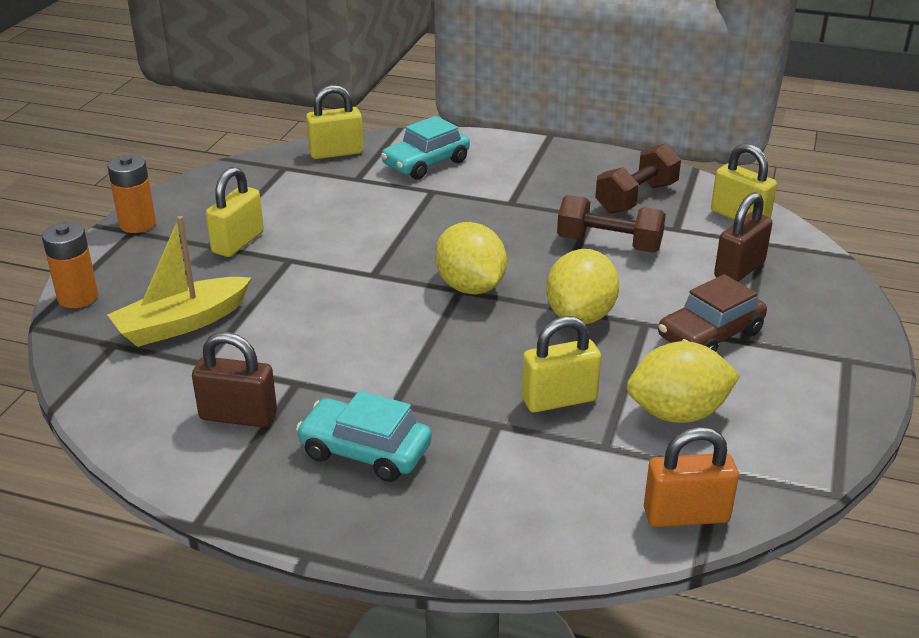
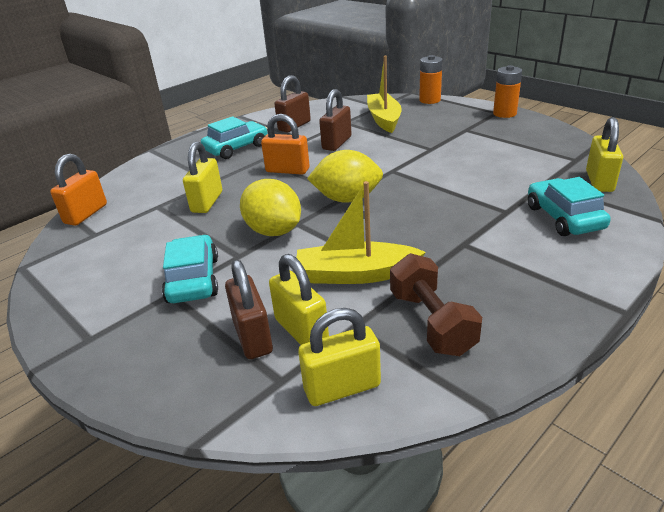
camera: 120 degrees right, 0 degrees up
(238, 243) = (463, 136): yellow padlock -> yellow padlock (301, 330)
(301, 344) = (337, 143): none -> brown padlock
(420, 361) = (287, 170): none -> orange padlock
(609, 244) = (355, 274): brown dumbbell -> yellow boat
(677, 413) = (146, 237): yellow lemon -> none
(710, 335) = (193, 279): brown car -> turquoise car

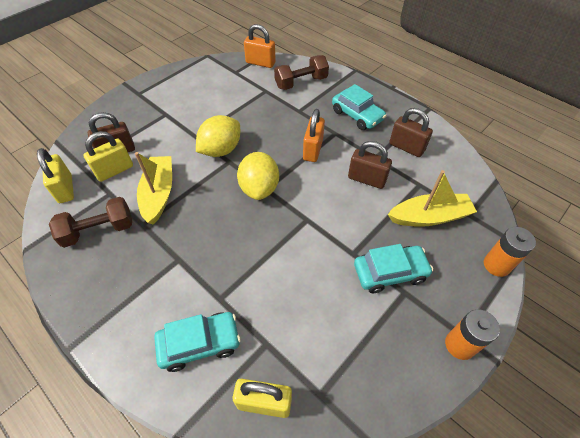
camera: 85 degrees right, 20 degrees up
(155, 181) = (301, 83): none -> brown dumbbell
(193, 279) = (176, 121): turquoise car -> turquoise car (390, 273)
(207, 202) = (267, 112): yellow padlock -> none

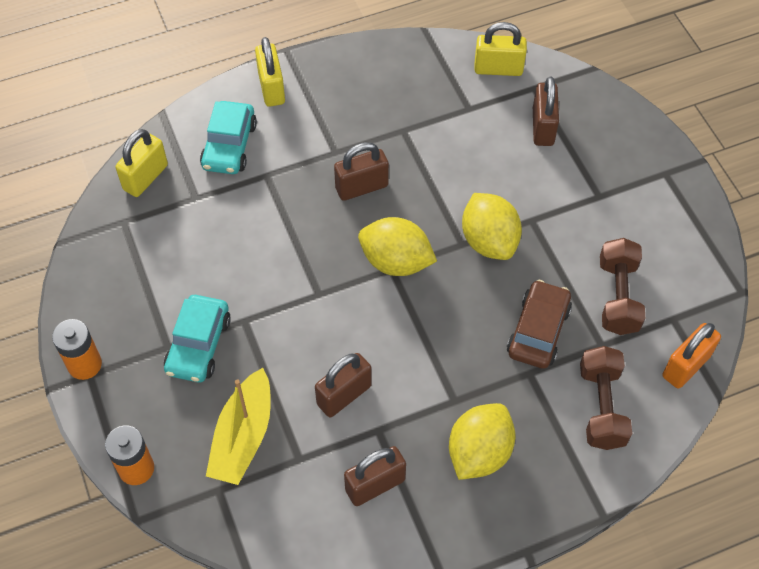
camera: 115 degrees right, 5 degrees up
(99, 230) = (415, 90): brown dumbbell -> brown dumbbell (618, 297)
(114, 170) = (507, 119): yellow padlock -> yellow padlock (271, 88)
(159, 194) = (442, 155): yellow boat -> none
(206, 229) = (361, 187): none -> brown padlock
(271, 114) = (538, 331): none -> brown car
(313, 150) = (434, 353): orange padlock -> none
(357, 115) = (479, 452): turquoise car -> yellow lemon

